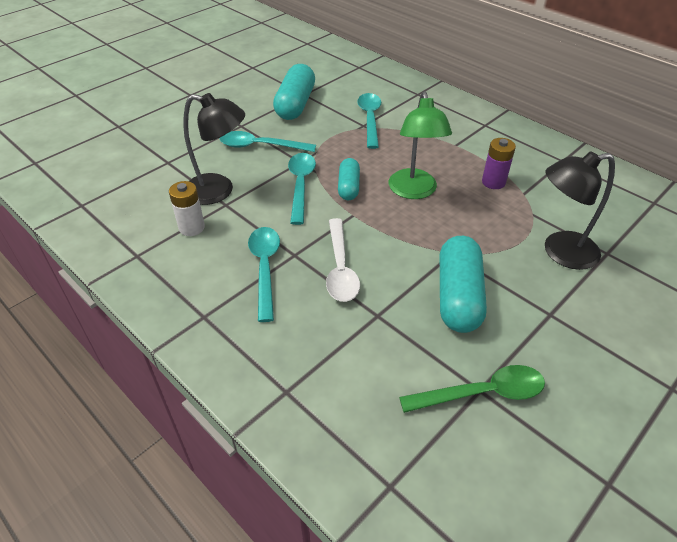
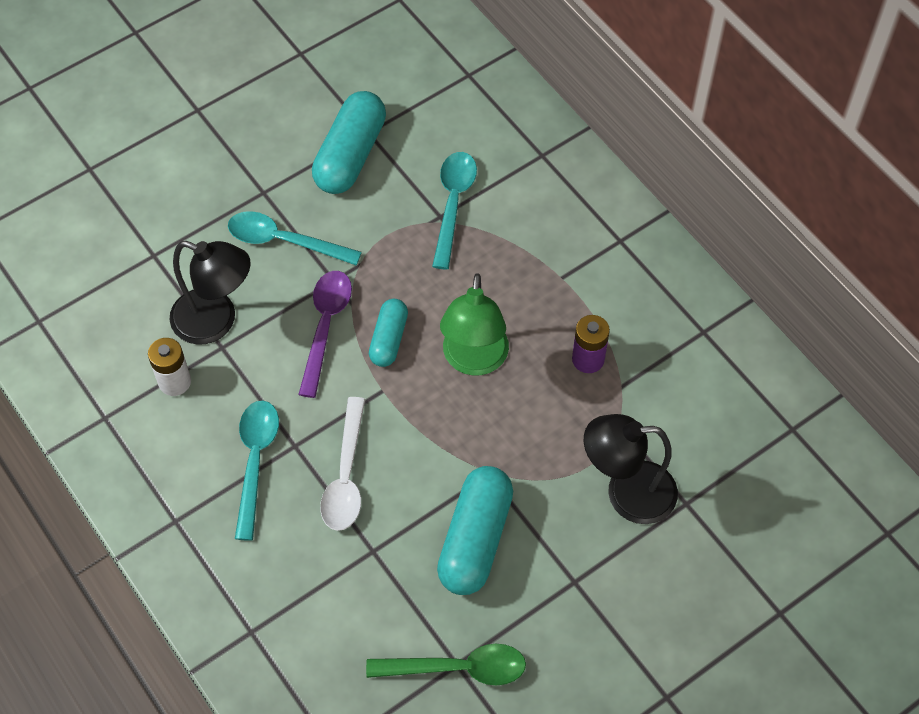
camera: 10 degrees right, 15 degrees up
(301, 185) = (325, 327): turquoise spoon -> purple spoon

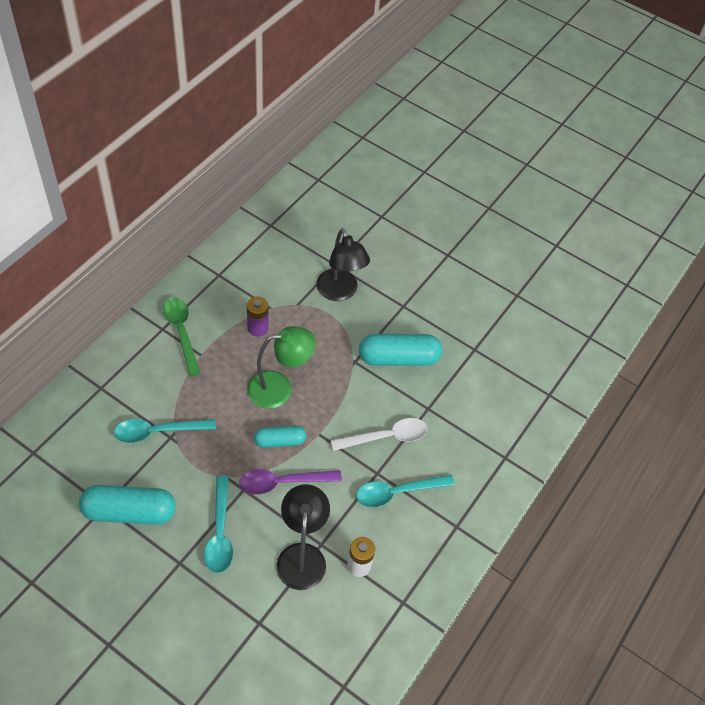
camera: 115 degrees left, 5 degrees down
(457, 668) = (476, 348): green spoon -> green spoon (181, 332)

